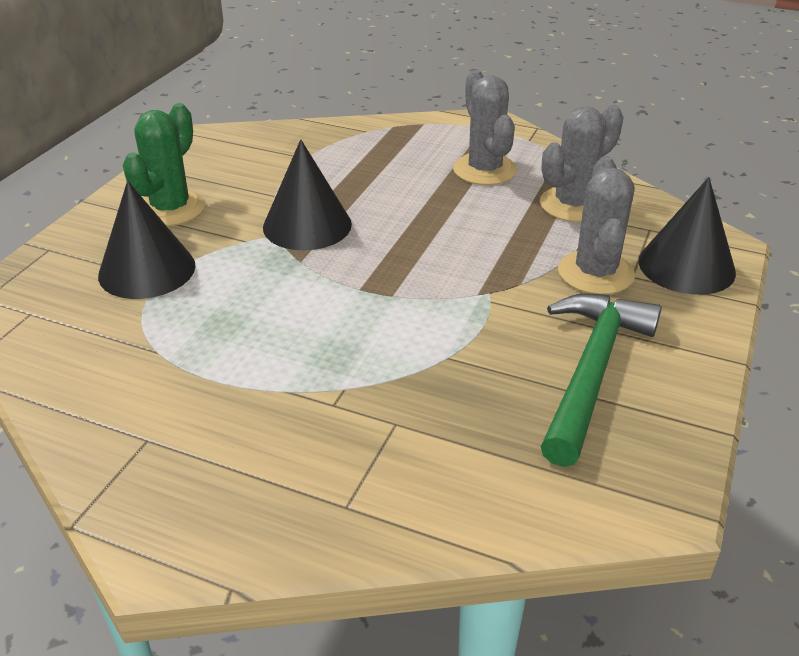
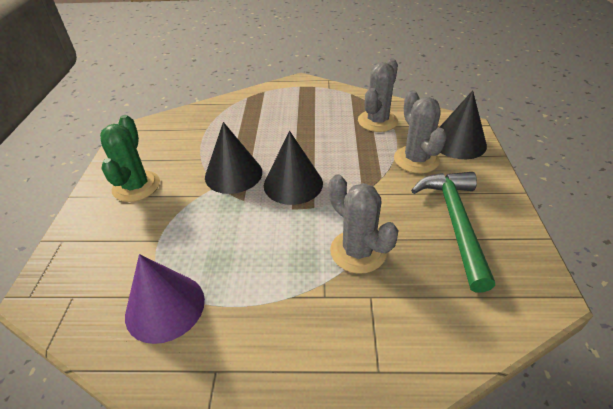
camera: 20 degrees left, 5 degrees up
(128, 355) = (165, 307): none -> purple cone
(147, 270) = (143, 236): black cone -> black cone (293, 184)
(484, 170) = (316, 112): grey cactus -> grey cactus (358, 251)

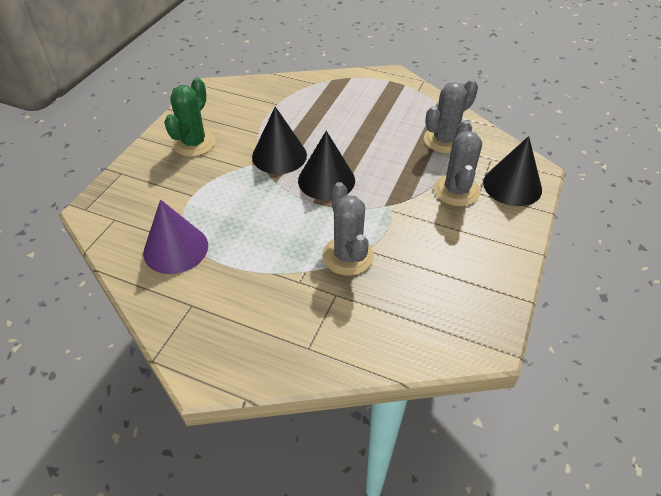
camera: 20 degrees right, 5 degrees up
(455, 222) = (451, 259): green hammer -> none

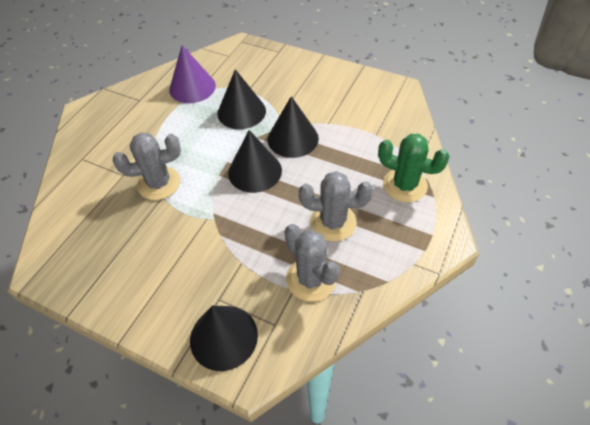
camera: 95 degrees right, 5 degrees up
(194, 143) = (313, 85): green cactus -> green cactus (404, 185)
(232, 197) = (241, 112): none -> black cone
(456, 190) = (224, 277): grey cactus -> grey cactus (333, 222)

